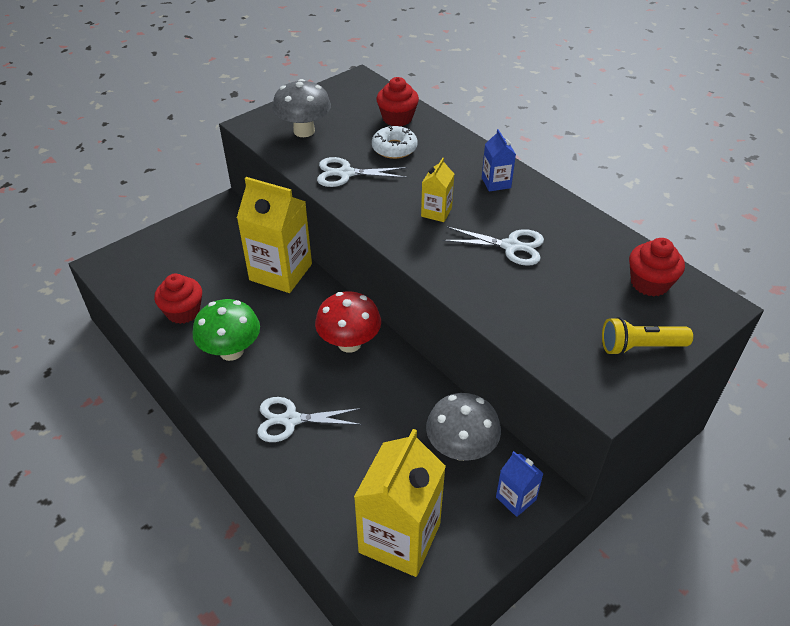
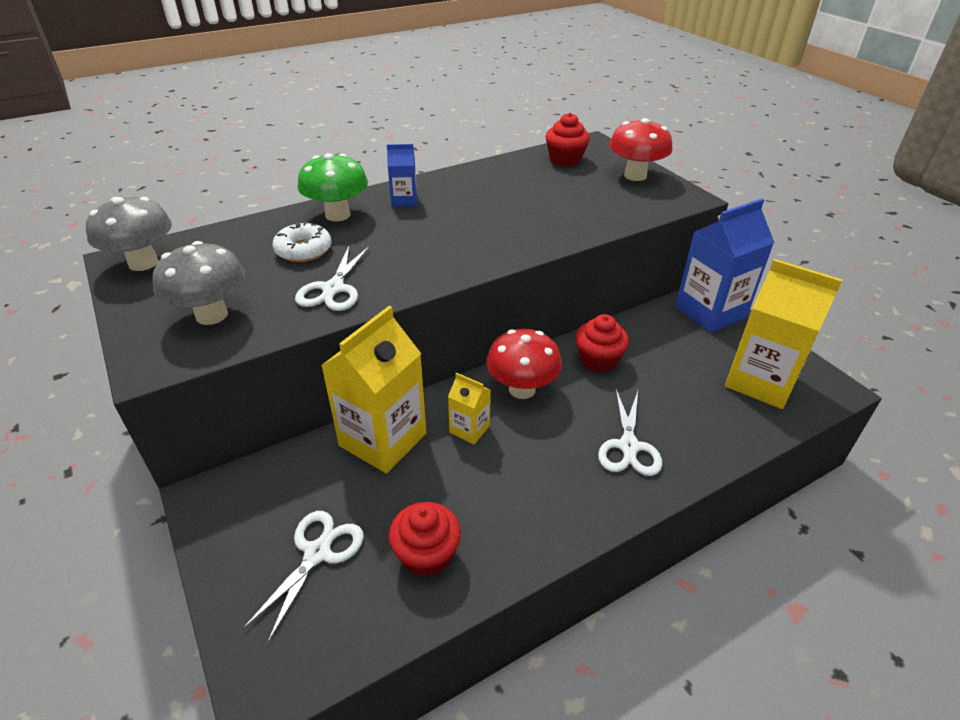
camera: 80 degrees left, 5 degrees down
(231, 351) = (515, 498): green mushroom -> green mushroom (337, 215)
(397, 118) = (242, 241): red cupcake -> red cupcake (598, 360)
(436, 212) = (436, 238): yellow carton -> yellow carton (469, 429)
(461, 449) = (662, 332): grey mushroom -> grey mushroom (143, 263)
(511, 246) = (504, 207): white scissors -> white scissors (318, 553)
(516, 498) = (710, 312): blue carton -> blue carton, size x2.08
(640, 347) = (635, 175): yellow flashlight -> red mushroom

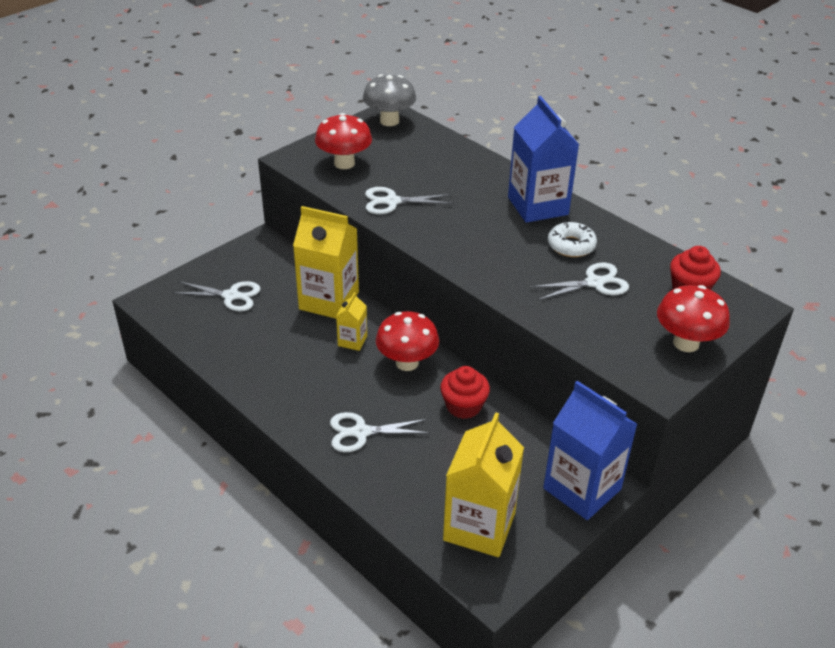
camera: 75 degrees right, 0 degrees up
(211, 315) = (344, 163): grey mushroom -> red mushroom
(303, 250) = (435, 177): white donut -> white donut (571, 245)
(337, 215) = (494, 179): green mushroom -> none
(404, 200) = (538, 206): blue carton -> blue carton, size x2.08
(426, 554) = (238, 341): red cupcake -> none
(543, 196) = (594, 283): none -> white scissors

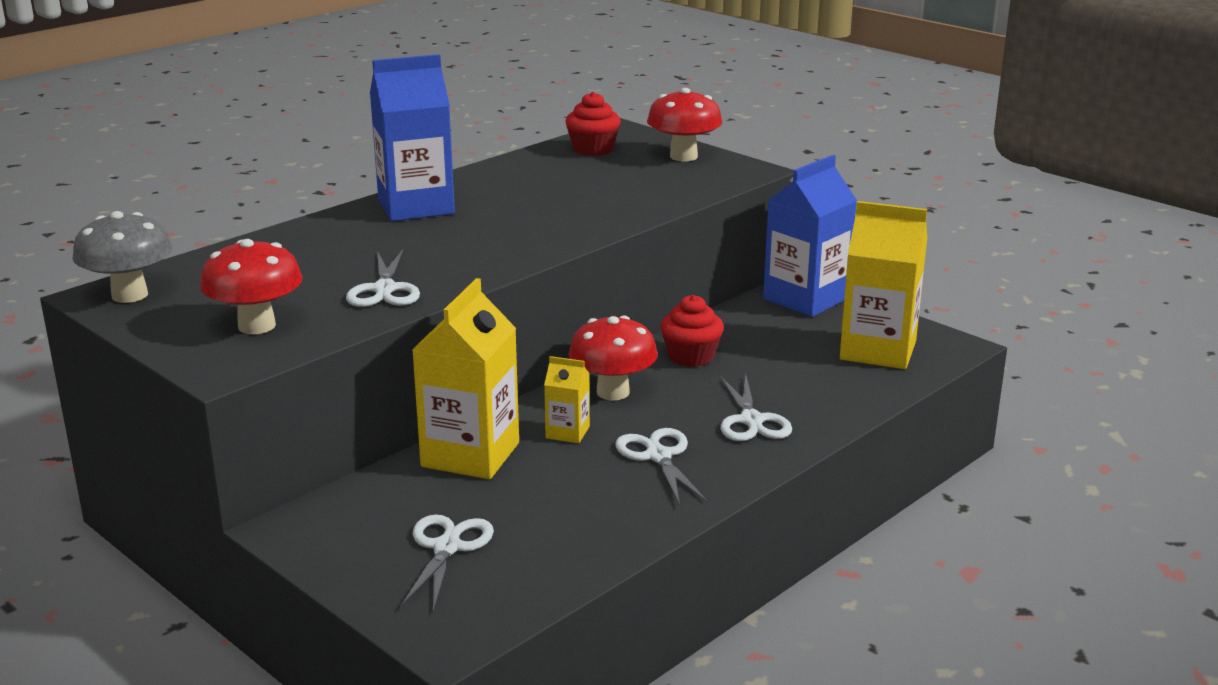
camera: 90 degrees left, 15 degrees down
(571, 245) = (508, 193): white donut -> none
(594, 283) = (583, 186): white scissors -> white scissors (658, 456)

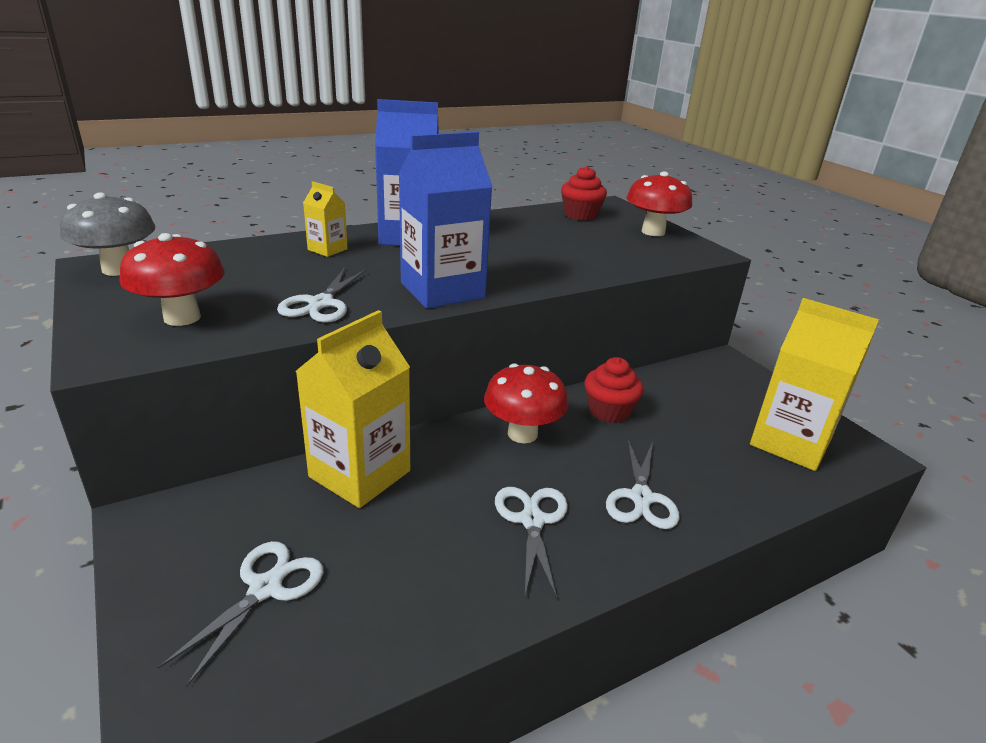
camera: 15 degrees right, 5 degrees up
(567, 432) = (460, 469): yellow carton -> yellow carton (327, 249)
(805, 299) = (732, 374): blue carton -> blue carton (442, 290)

